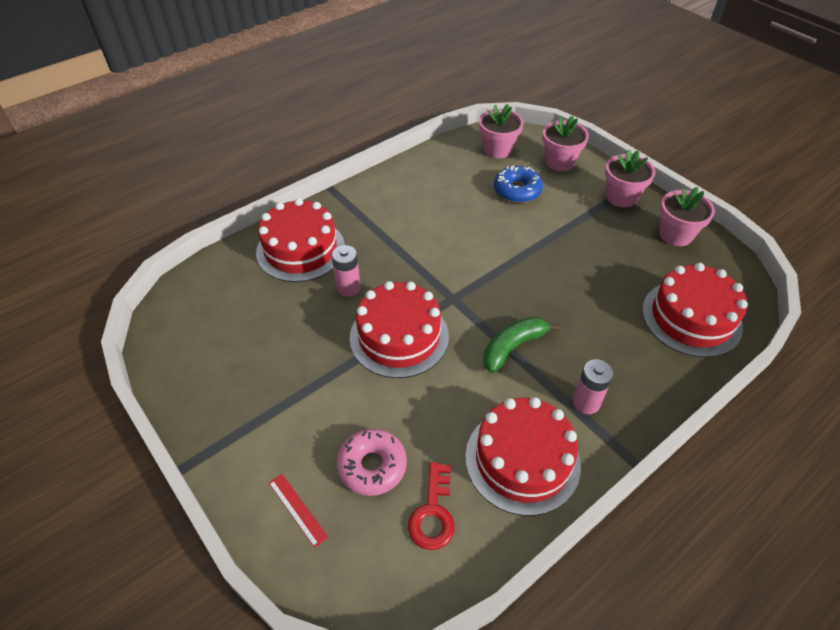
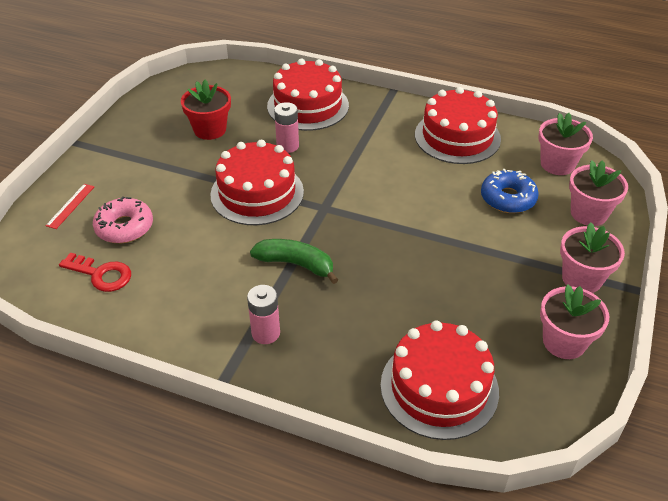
camera: 60 degrees right, 5 degrees down
(271, 335) = (210, 129): none -> red flower pot
(433, 513) = (101, 274): red key -> red key turned 135 degrees counterclockwise
(522, 460) = (178, 309): red cake -> red cake (457, 136)

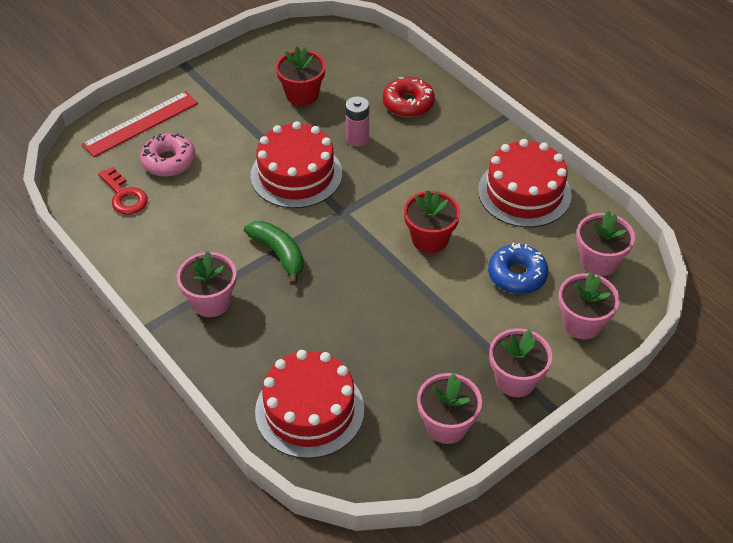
camera: 30 degrees right, 5 degrees up
(70, 206) = (141, 124): red ruler -> red ruler, size x1.96
(266, 333) = (211, 302): pink battery -> pink flower pot
(308, 106) = (408, 103): red cake -> red donut
(415, 199) = (430, 239): none -> red flower pot

